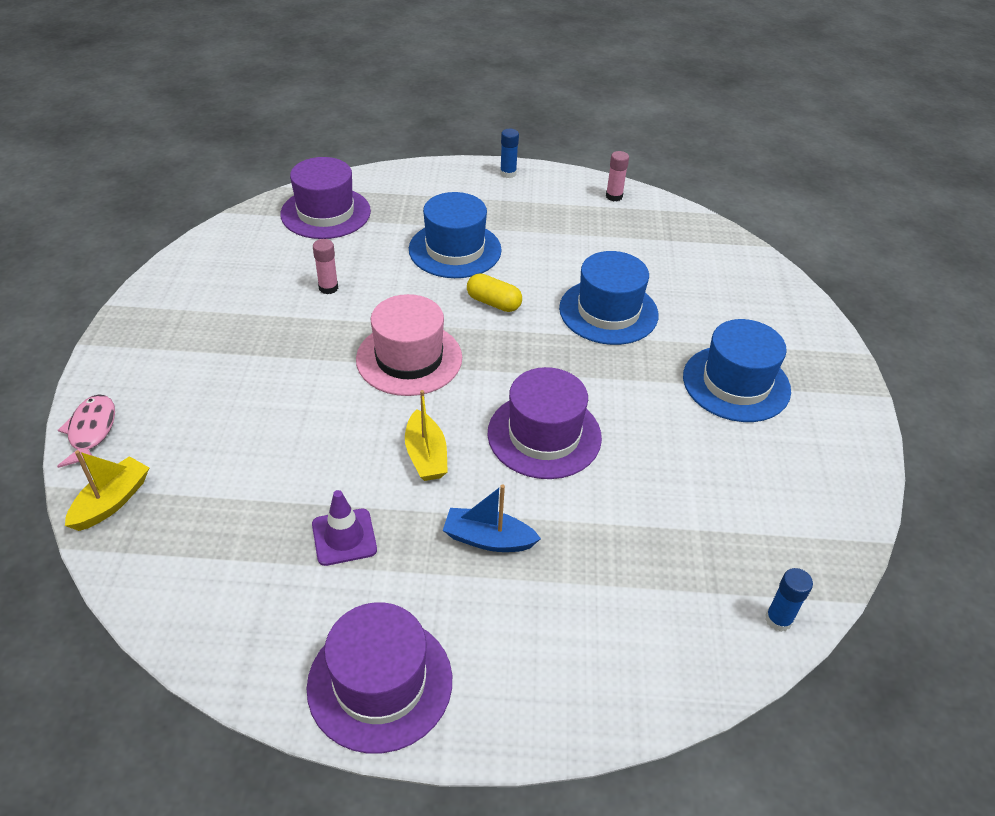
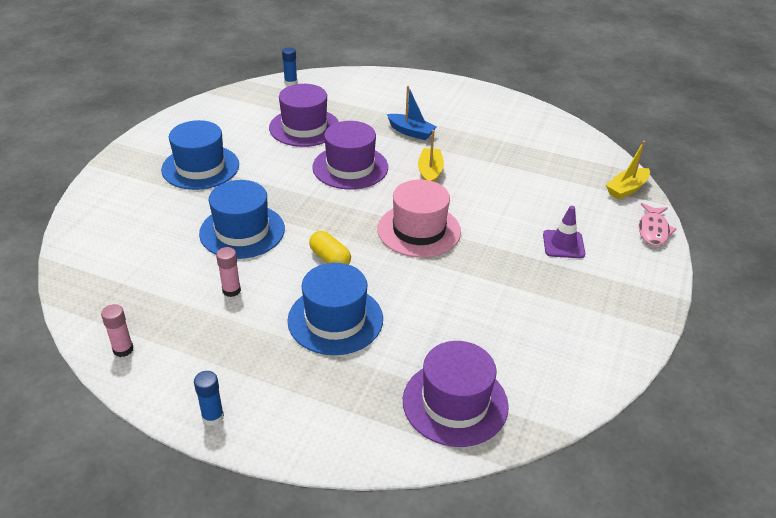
camera: 160 degrees left, 5 degrees down
(328, 288) = (469, 305): pink glue stick -> pink glue stick (231, 290)
(344, 537) = (489, 148): purple traffic cone -> purple traffic cone (563, 244)
(380, 683) = (483, 101): purple hat -> purple hat (304, 127)

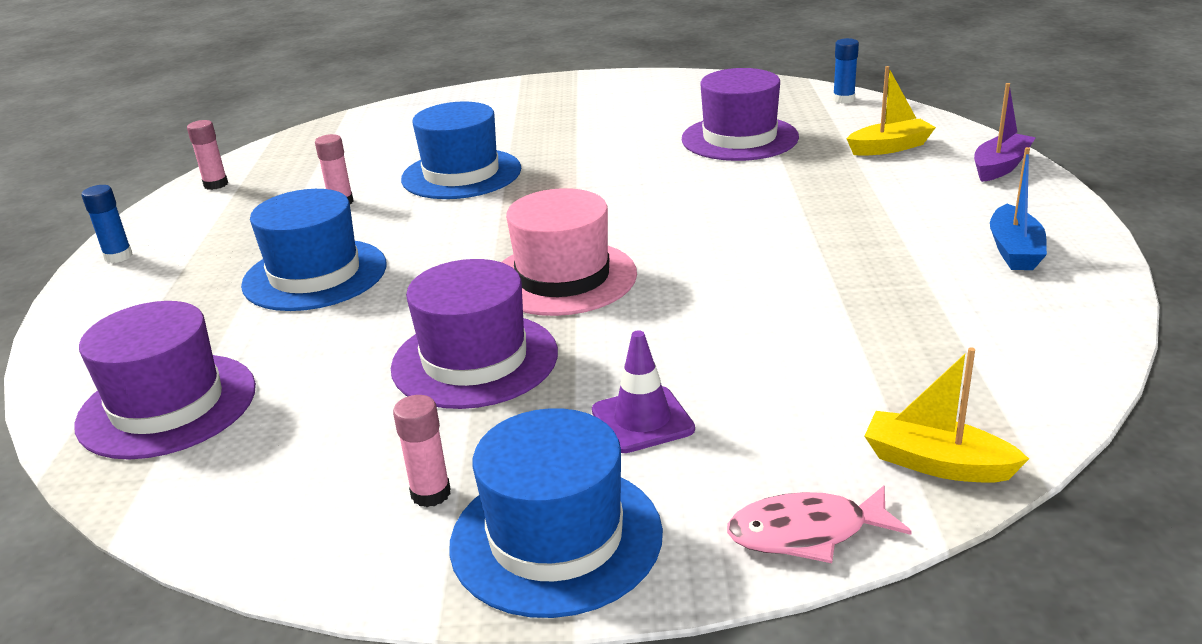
camera: 70 degrees right, 10 degrees down
(200, 167) = (573, 117): blue hat -> blue hat (556, 538)
(330, 258) = (443, 237): yellow capsule -> none
(350, 167) = (675, 191): purple hat -> purple hat (475, 360)
(411, 132) = (833, 204): blue boat -> blue boat (1014, 250)
(415, 81) = (1000, 167): none -> purple boat
(430, 172) = (733, 247): yellow boat -> yellow boat (890, 147)
(587, 317) = (431, 494): none -> pink glue stick

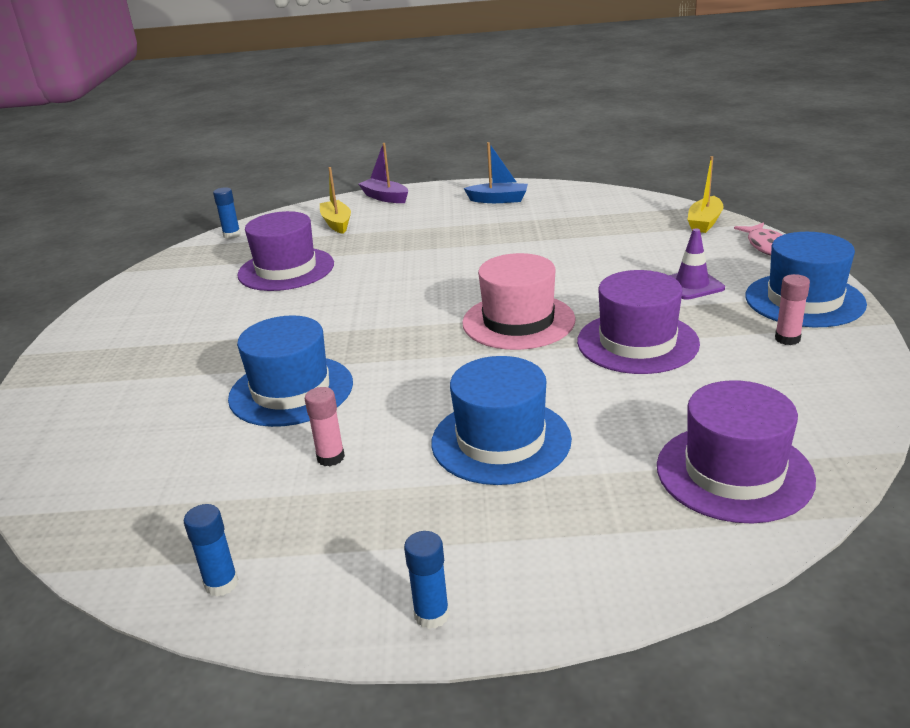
camera: 90 degrees left, 0 degrees up
(216, 184) = (221, 584): pink glue stick -> blue glue stick

